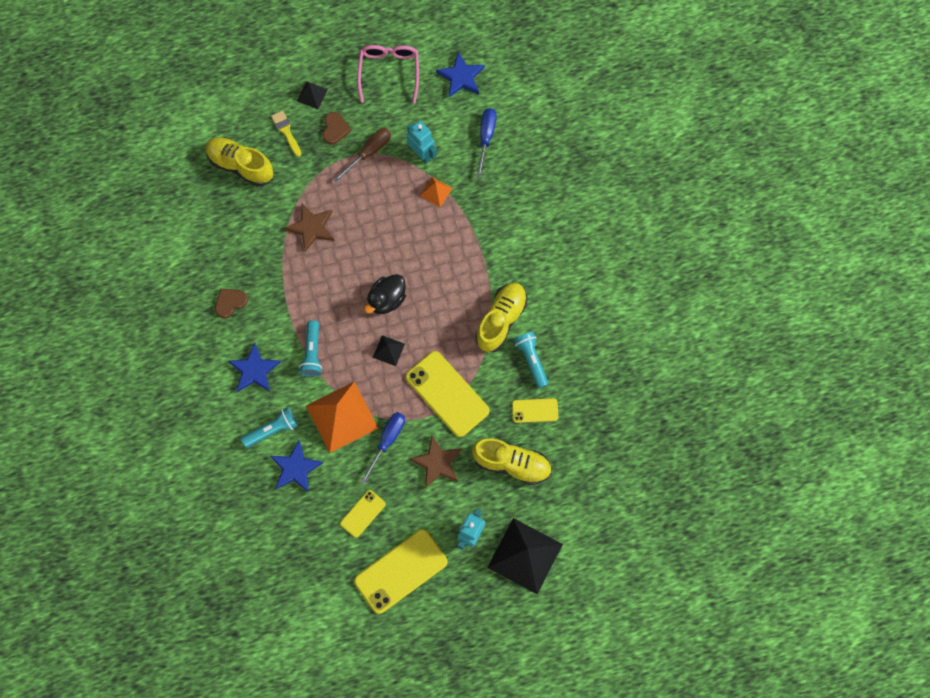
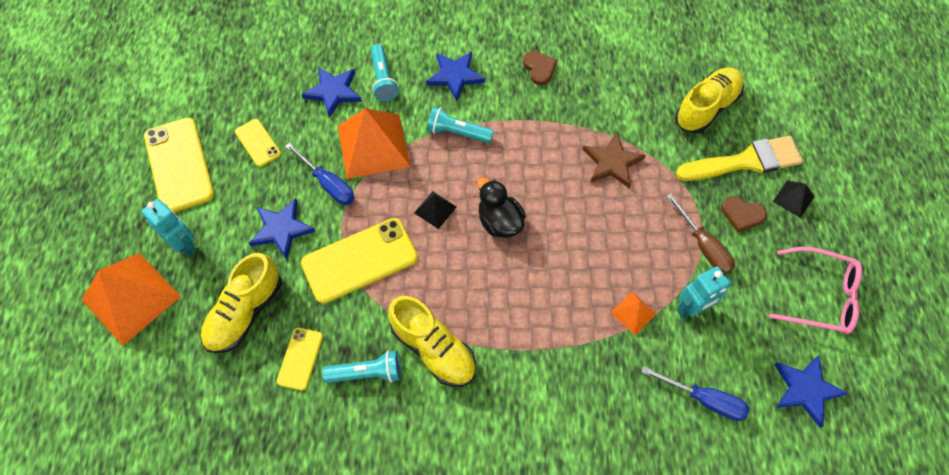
camera: 105 degrees right, 10 degrees down
(286, 131) = (745, 161): yellow brush -> yellow brush, size x1.95
(437, 463) = (281, 229): brown star -> blue star
(525, 556) = (131, 297): black pyramid -> orange pyramid

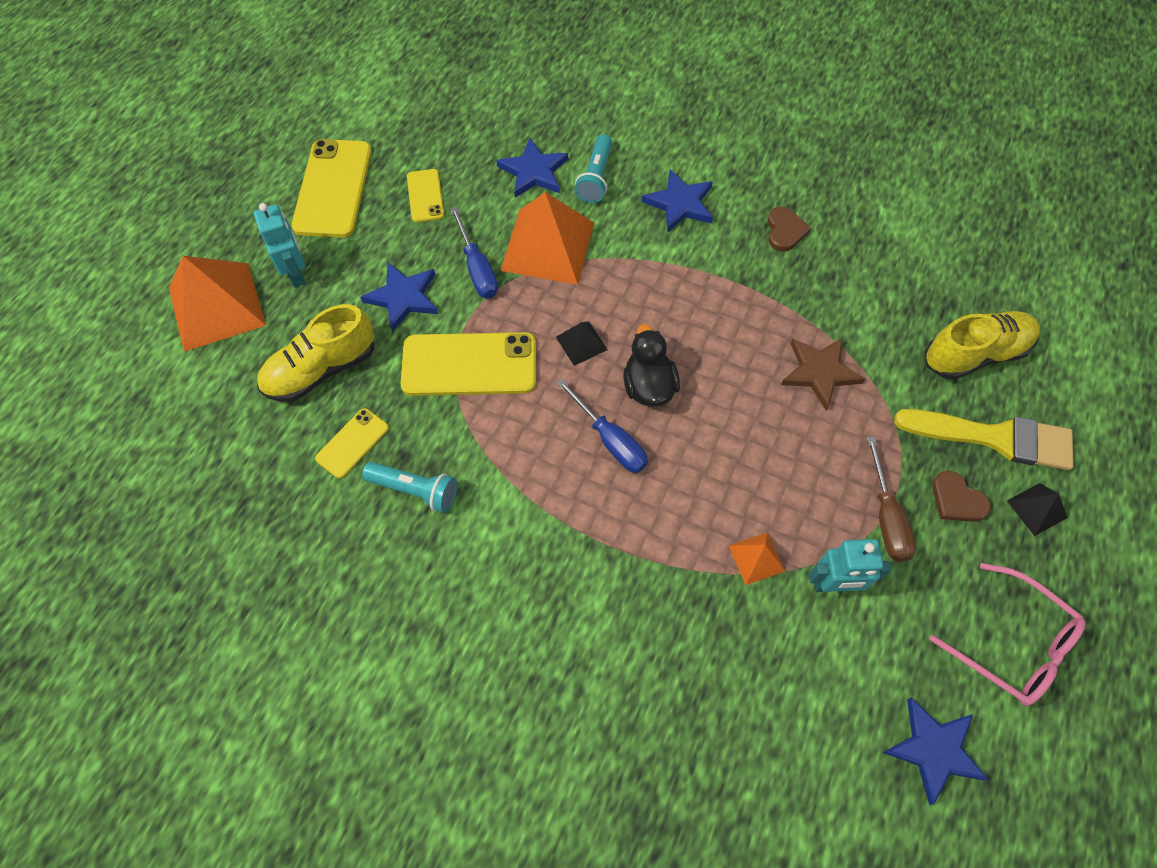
camera: 25 degrees right, 0 degrees up
(433, 349) = (500, 496): yellow shoe -> none
(457, 132) = (650, 267): turquoise flashlight -> none
(704, 399) = (794, 699): blue screwdriver -> blue screwdriver (610, 440)

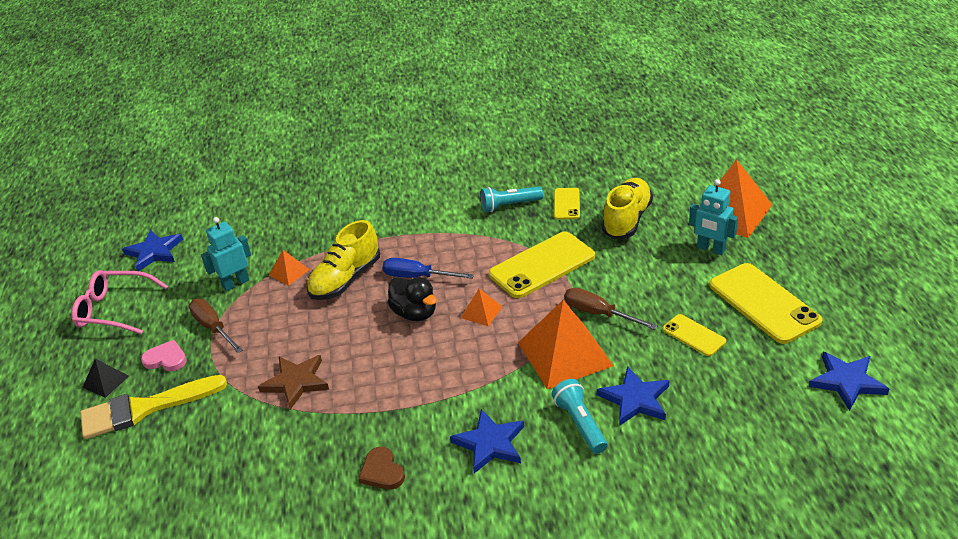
camera: 150 degrees right, 25 degrees down
(403, 297) = (626, 273): blue star -> blue star (847, 382)
(477, 268) = (598, 314): blue screwdriver -> brown screwdriver
(581, 343) = (481, 312): black pyramid -> orange pyramid
(956, 500) = (166, 359): brown heart -> pink heart
(974, 354) = (173, 459): yellow shoe -> yellow shoe (345, 279)

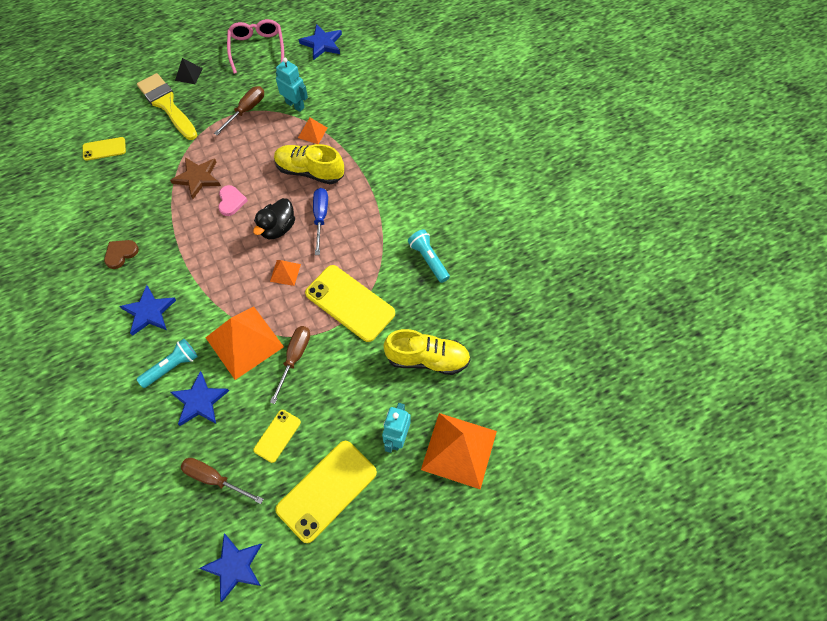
camera: 70 degrees right, 25 degrees up
(166, 359) = (212, 97): pink heart -> pink heart (231, 201)
(566, 204) = (441, 304): yellow phone -> yellow phone (104, 149)
(740, 392) = (214, 479): none -> brown screwdriver

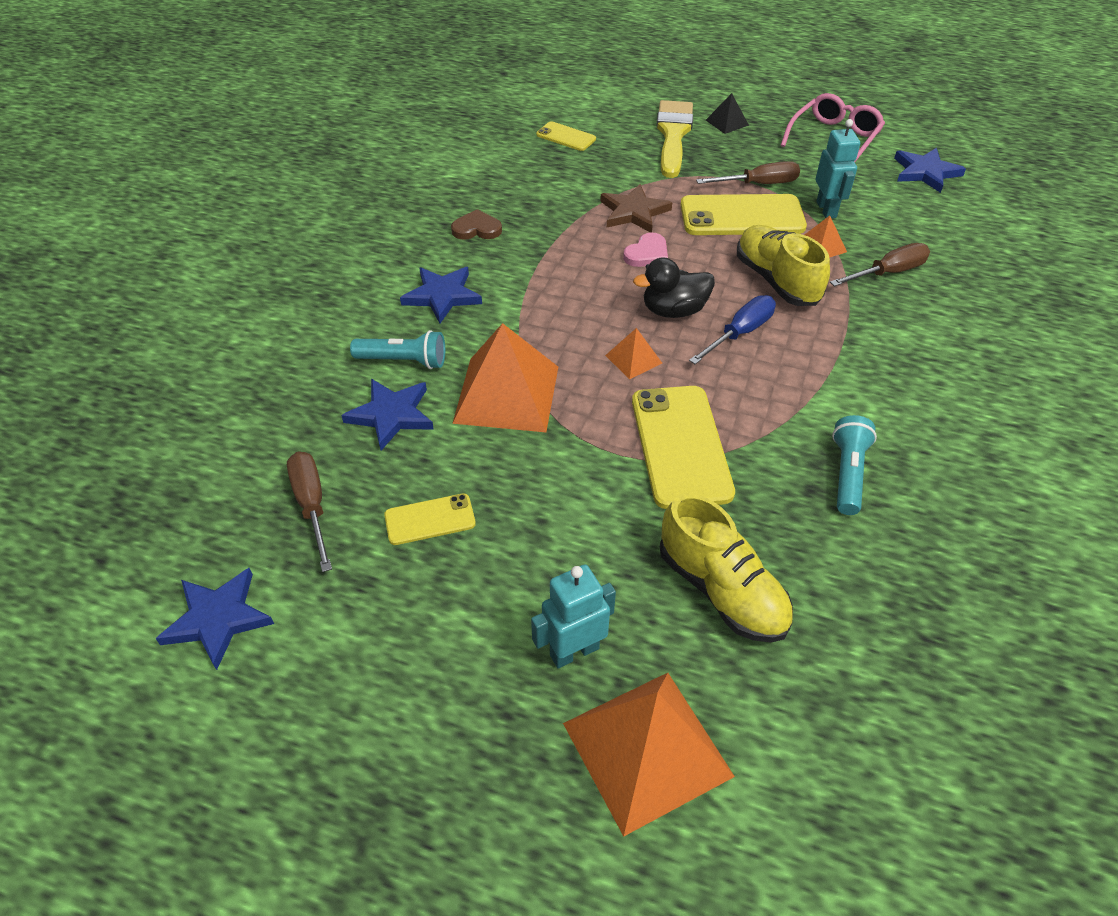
camera: 45 degrees right, 15 degrees down
(294, 358) = (545, 453): brown screwdriver -> brown screwdriver (887, 273)
(327, 490) = (414, 633): yellow phone -> yellow phone (742, 216)

